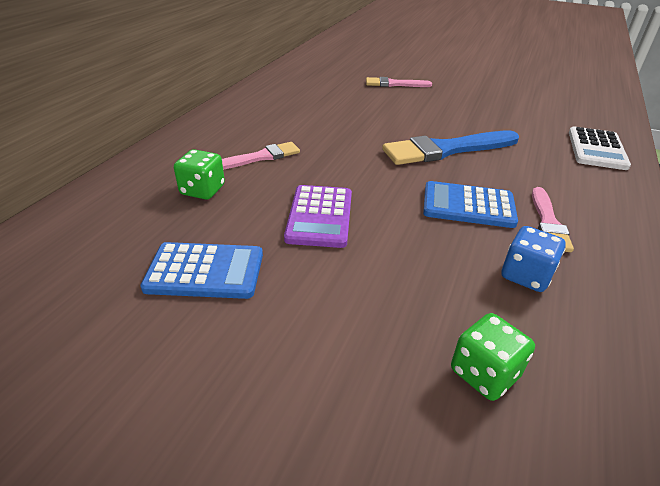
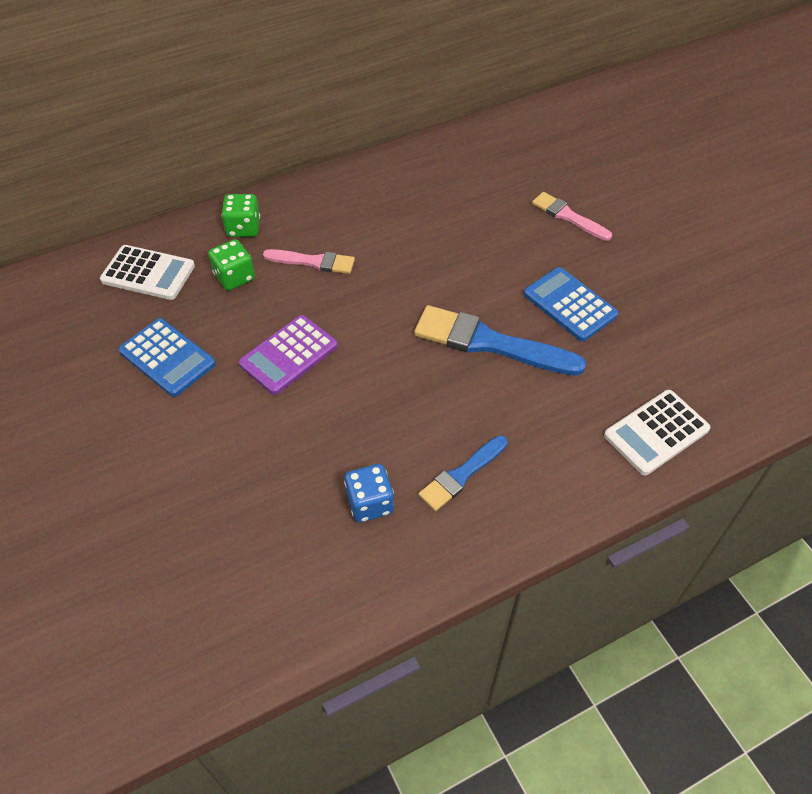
camera: 40 degrees right, 15 degrees up
(106, 221) = (148, 273): none -> white calculator
(468, 205) = (418, 416): blue calculator -> blue calculator (570, 305)
(484, 373) = (245, 542): green dice -> green dice (243, 228)
(548, 222) = (461, 475): pink brush -> blue brush

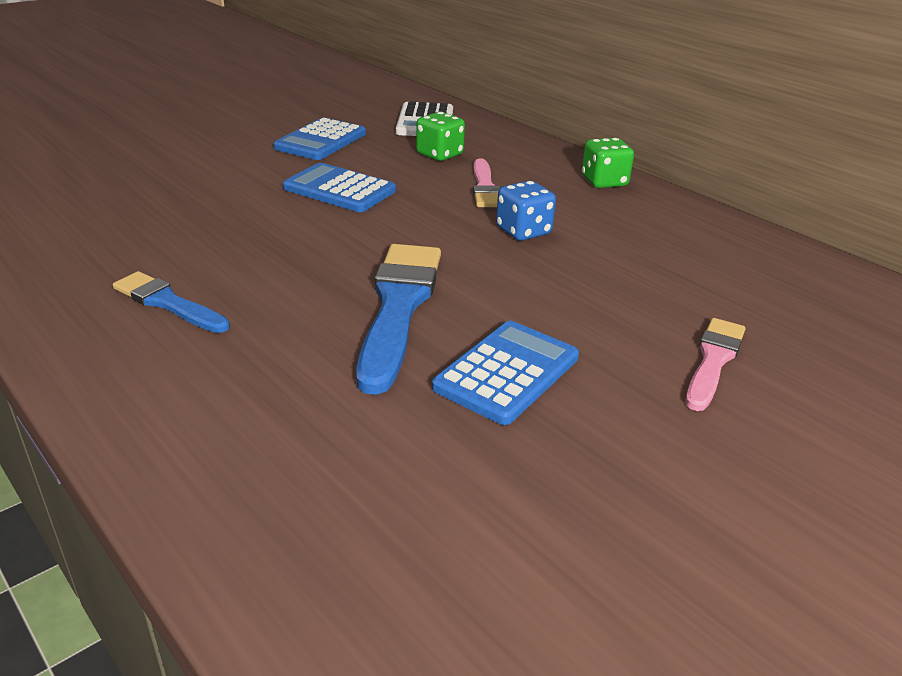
camera: 75 degrees right, 20 degrees down
(243, 228) = (513, 150): green dice -> green dice (604, 182)
(289, 355) = (339, 189): purple calculator -> blue calculator
(370, 503) = (133, 250): blue dice -> blue dice (523, 231)
(656, 432) = (245, 480): white calculator -> none

